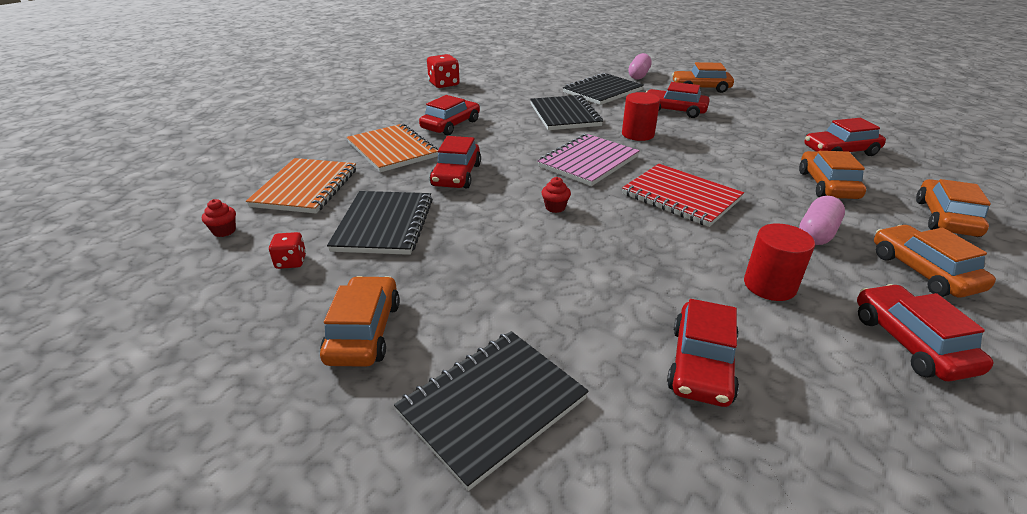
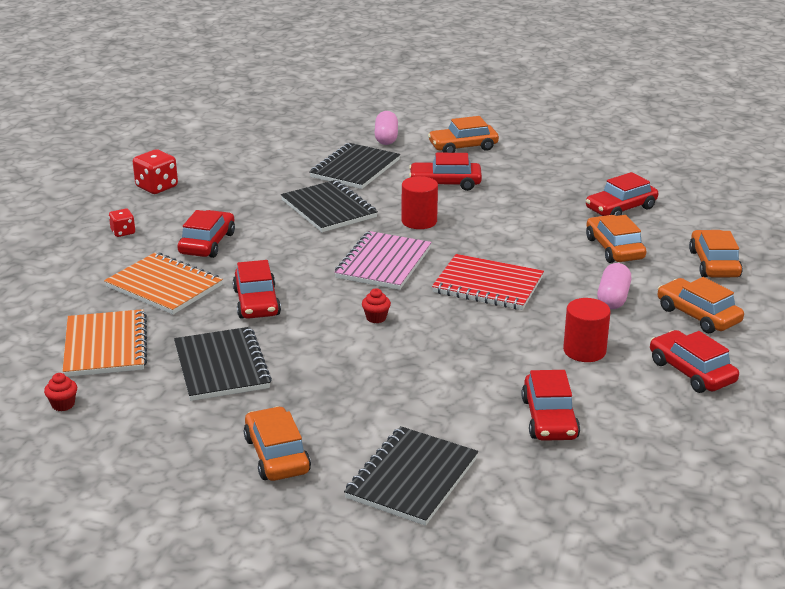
camera: 20 degrees left, 5 degrees down
(291, 262) = (160, 417): red dice -> red dice (123, 232)

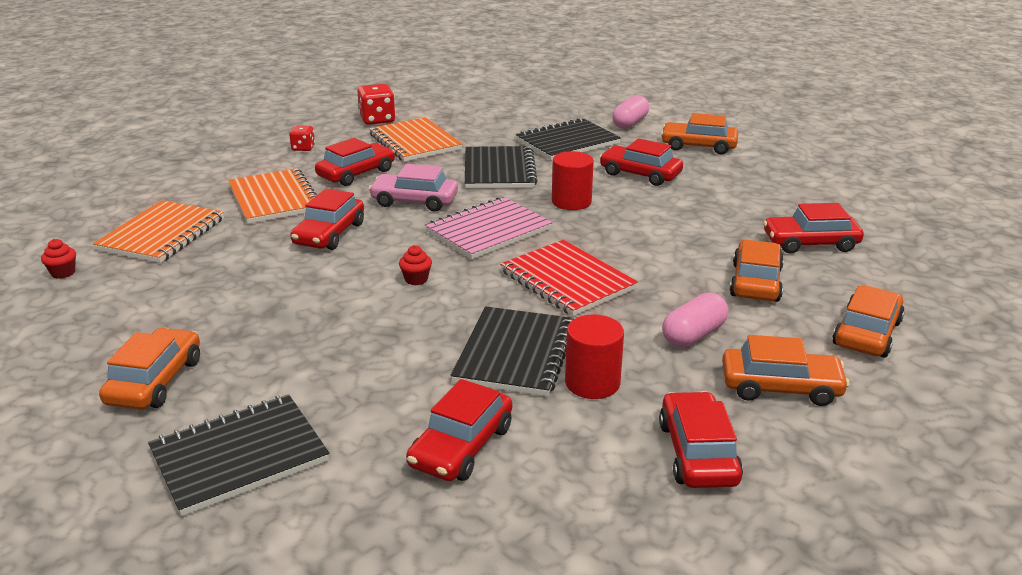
camera: 30 degrees right, 0 degrees up
(221, 201) = (414, 142): none -> orange notebook
(222, 366) = (224, 281): black notebook -> black notebook (515, 354)
(291, 255) = (414, 201): none -> pink car
(698, 315) = (780, 387): orange car -> orange car turned 105 degrees clockwise

